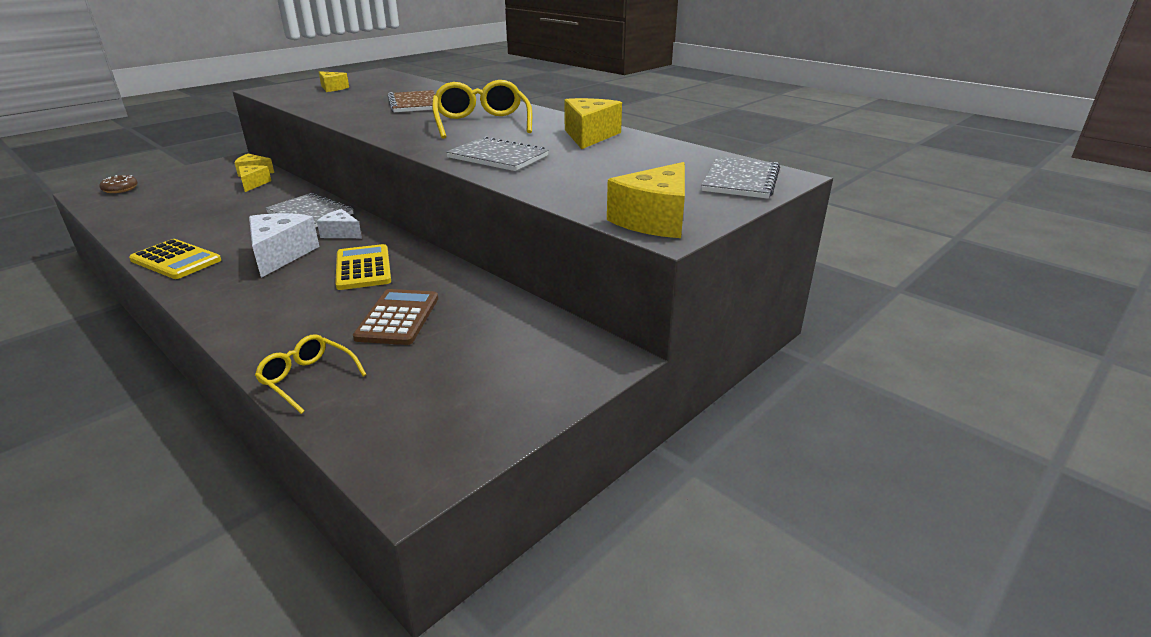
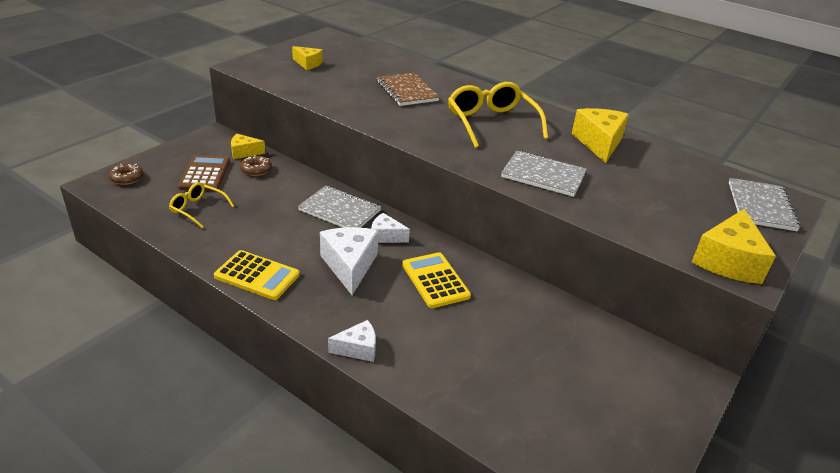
camera: 10 degrees left, 5 degrees up
(226, 320) = (358, 349): none -> white cheese
(253, 184) = (256, 170): yellow cheese -> brown donut
(307, 379) = (474, 412): yellow glasses -> yellow glasses (197, 209)
(398, 318) = (503, 339): brown calculator -> brown calculator (205, 174)

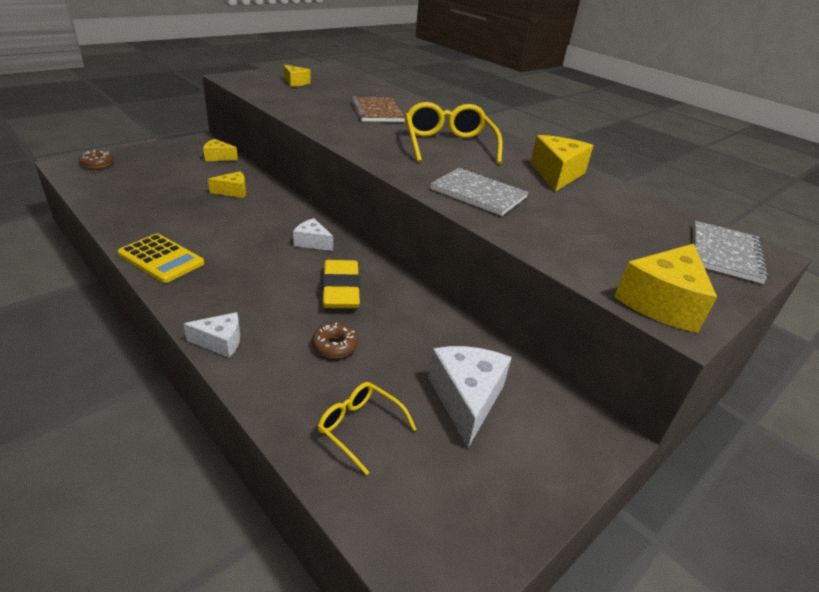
camera: 10 degrees right, 0 degrees up
(197, 209) = (144, 195): yellow glasses -> yellow glasses (359, 427)
(205, 174) = (170, 169): brown calculator -> none
(256, 170) = (220, 172): brown donut -> brown donut (335, 345)
(281, 191) = (233, 191): none -> yellow cheese
(340, 210) = (279, 214): grey notebook -> none
(350, 266) = (260, 263): white cheese -> white cheese (466, 399)
(435, 280) = (341, 289): yellow calculator -> yellow eraser

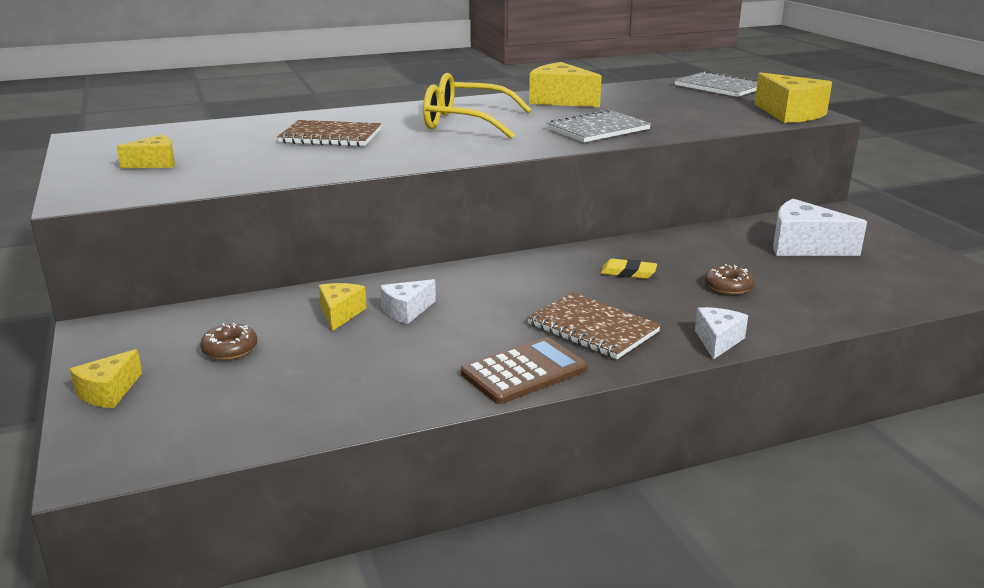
camera: 65 degrees left, 10 degrees down
(97, 164) = (119, 432): brown donut -> brown donut (230, 349)
(161, 259) = (524, 371): yellow calculator -> brown calculator
(218, 157) = (194, 318): yellow cheese -> yellow cheese (108, 392)
(231, 280) = (592, 328): none -> brown notebook
(312, 242) = (519, 276): white cheese -> white cheese (406, 311)
(341, 289) = (628, 273): yellow eraser -> yellow eraser, size x0.54
(359, 427) = (842, 289): yellow glasses -> none

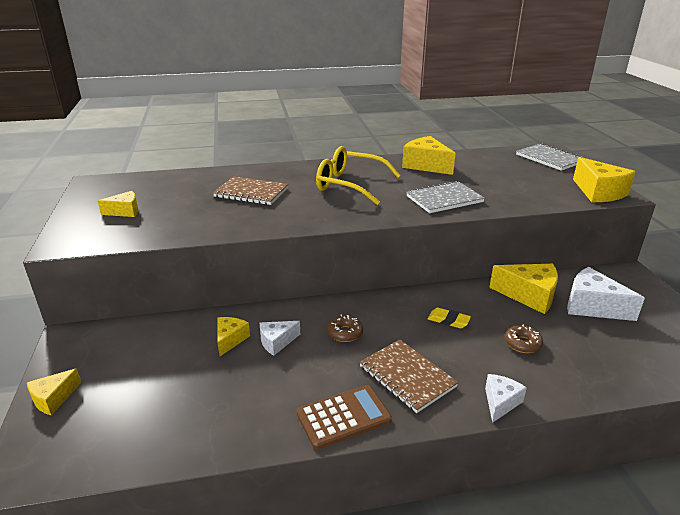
camera: 10 degrees right, 5 degrees up
(230, 349) = (145, 366): brown donut -> brown donut (345, 333)
(723, 242) = (529, 295): none -> yellow cheese

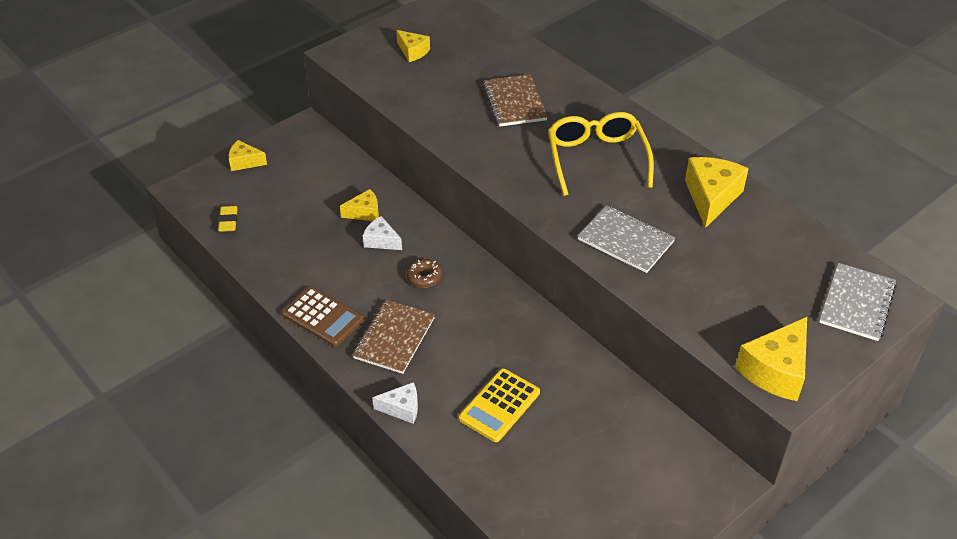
camera: 60 degrees right, 15 degrees up
(448, 320) = (497, 341): yellow eraser -> yellow eraser (228, 221)
(522, 343) = (499, 405): brown donut -> yellow calculator
(529, 295) = (594, 393): yellow cheese -> none
(592, 306) = (615, 452): white cheese -> none

